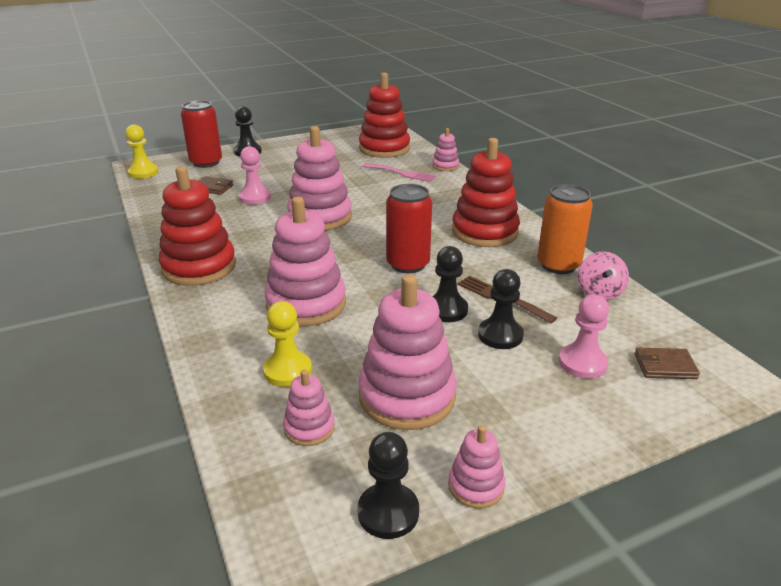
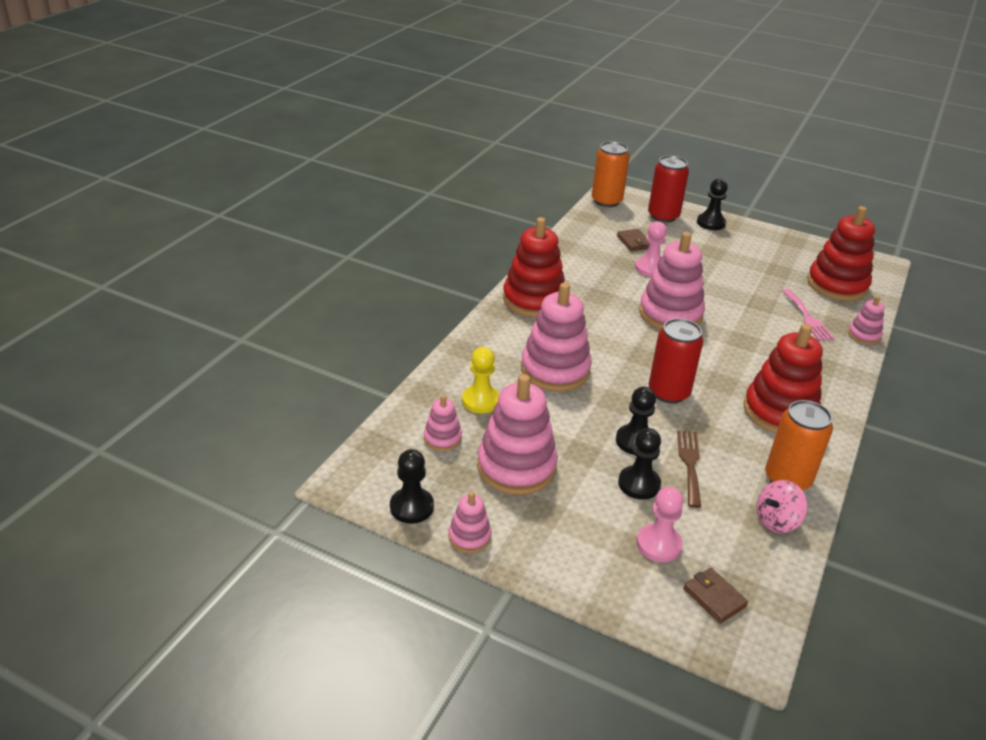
camera: 50 degrees right, 5 degrees up
(143, 173) = (606, 201): yellow pawn -> orange can

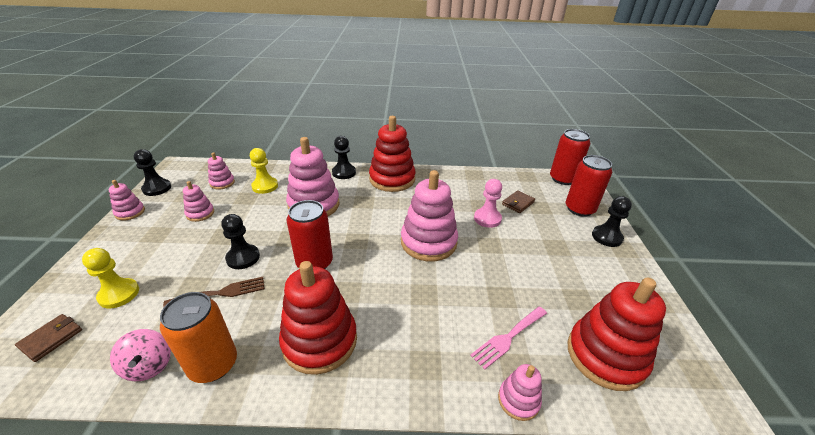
camera: 65 degrees right, 0 degrees up
(516, 467) = (200, 213): pink stacking toy -> pink stacking toy, size x0.49
(606, 201) = (562, 179): orange can -> red can
(639, 484) = (190, 270): black pawn -> black pawn (344, 172)
(659, 544) = (119, 294): pink pawn -> yellow pawn
(776, 521) = (149, 366): pink spinning top -> pink spinning top turned 150 degrees counterclockwise

